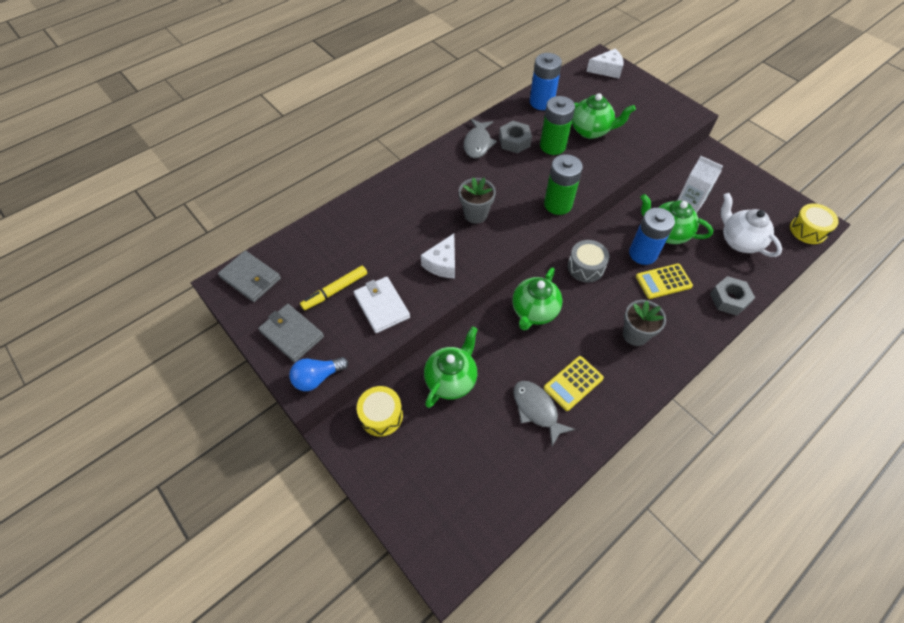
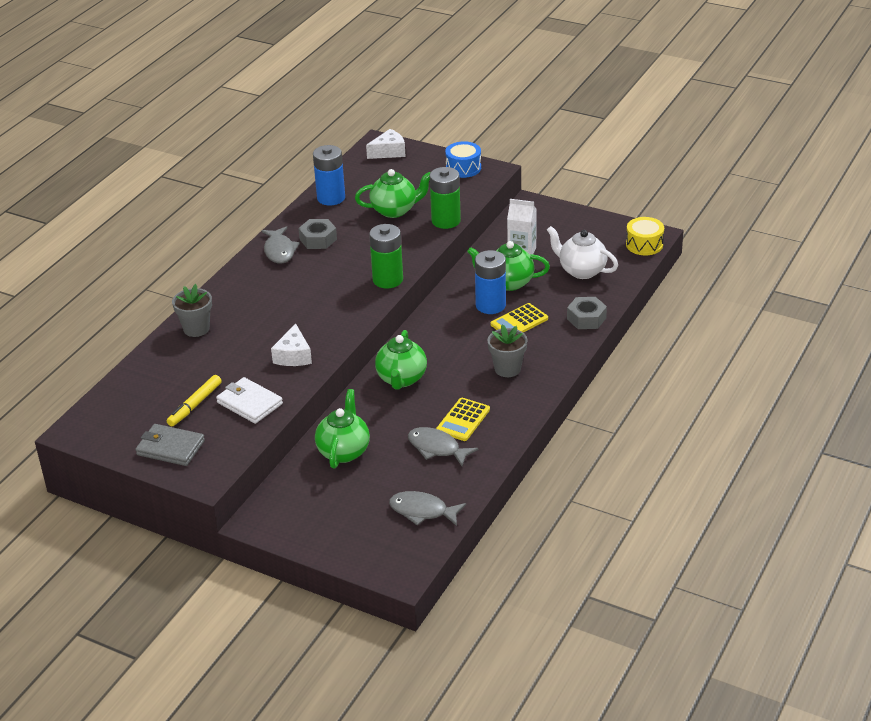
camera: 20 degrees left, 20 degrees down
(251, 278) = (99, 420): grey wallet -> none
(317, 378) = (216, 470): blue light bulb -> none
(381, 415) = (288, 496): yellow drum -> none
(475, 214) = (307, 309): grey flower pot -> grey flower pot (196, 329)
(494, 488) = (422, 511): none -> grey fish
(552, 146) = (360, 233): green battery -> green battery (446, 221)
(585, 267) = (438, 331): grey drum -> none
(666, 104) = (463, 168): none -> blue drum

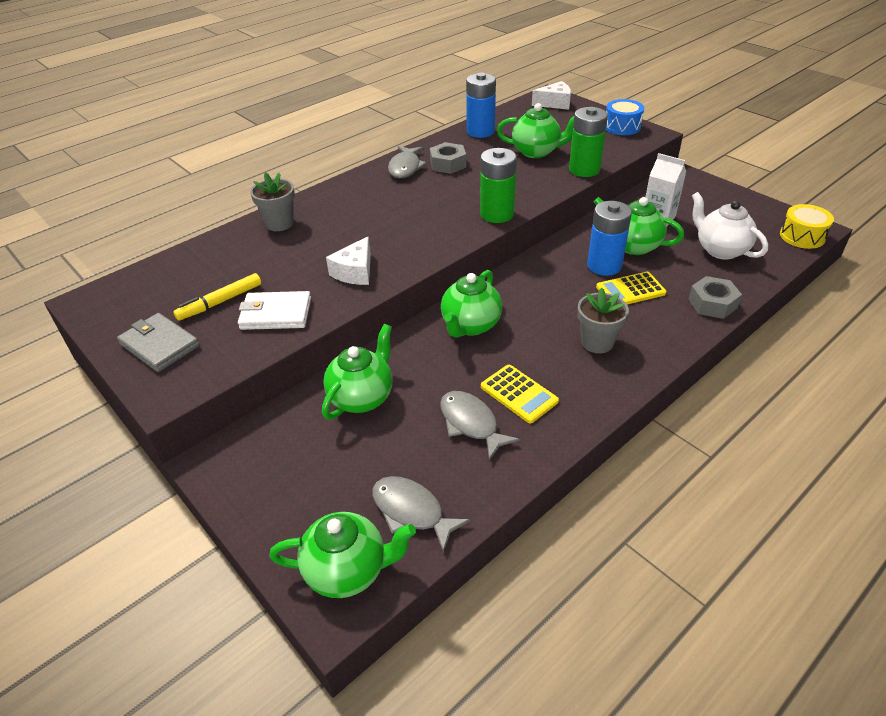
camera: 20 degrees right, 5 degrees up
(249, 403) = (276, 314): white wallet -> white wallet turned 60 degrees counterclockwise
(397, 553) = (348, 570): none -> green teapot
(463, 420) = (518, 394): yellow calculator -> yellow calculator turned 90 degrees counterclockwise

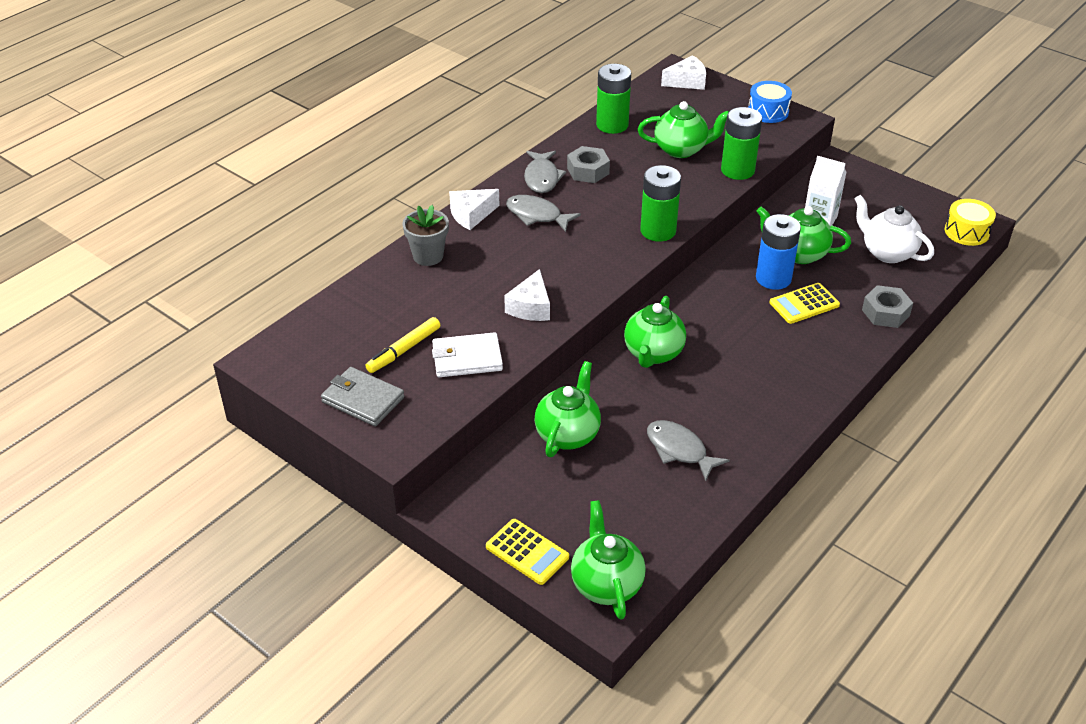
camera: 10 degrees left, 0 degrees up
(332, 193) = (471, 215): none -> white cheese
(348, 570) = (606, 584): green teapot -> green teapot turned 90 degrees counterclockwise
(412, 511) = (647, 531): grey fish -> grey fish (537, 215)
(480, 131) = (612, 125): blue battery -> green battery
(518, 394) = (717, 418): yellow calculator -> yellow calculator (527, 552)
(597, 342) = (781, 361): grey flower pot -> none

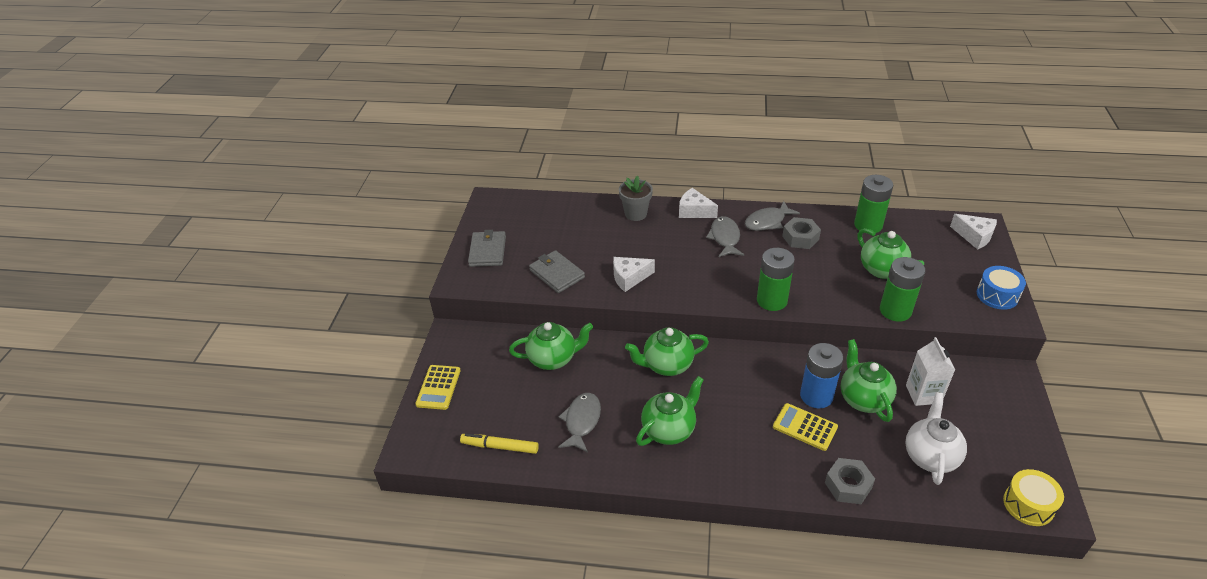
camera: 60 degrees right, 0 degrees up
(404, 350) = (542, 246): yellow marker -> yellow marker (500, 447)
(467, 358) = (557, 274): white wallet -> grey wallet
(606, 584) = (434, 438): green teapot -> green teapot (669, 430)

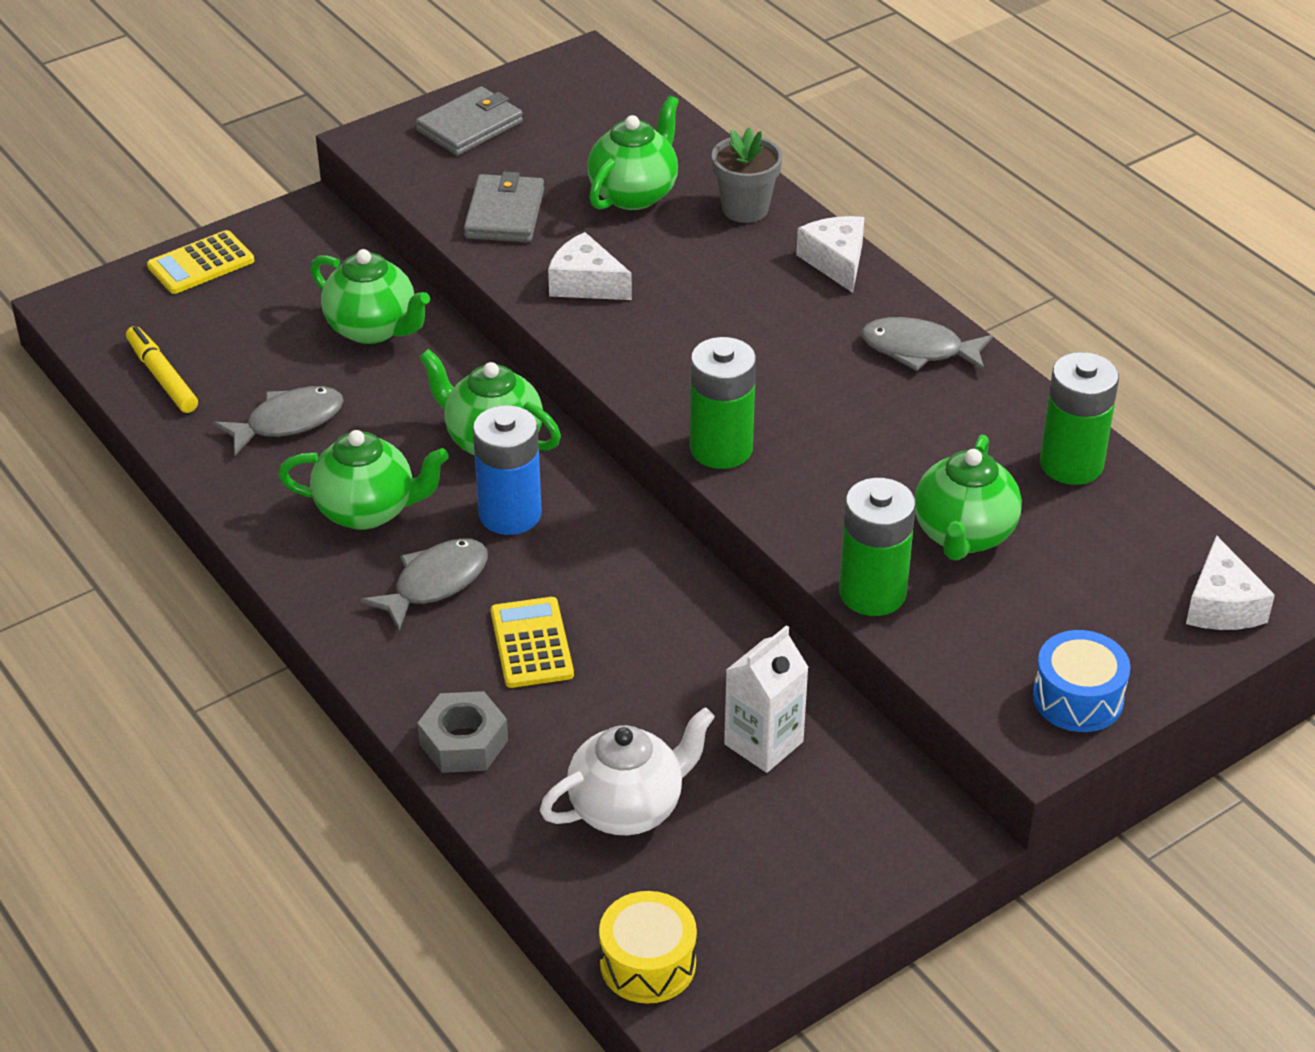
camera: 45 degrees right, 0 degrees up
(725, 238) = (811, 327): grey fish -> grey fish (435, 583)
(800, 238) = (925, 405): grey nut -> none
(816, 396) = (614, 625): blue battery -> blue battery (510, 514)
(863, 399) = (669, 679): green teapot -> green teapot (634, 194)

